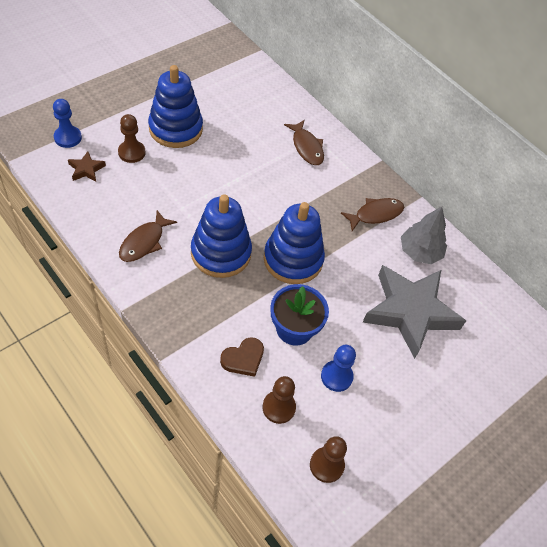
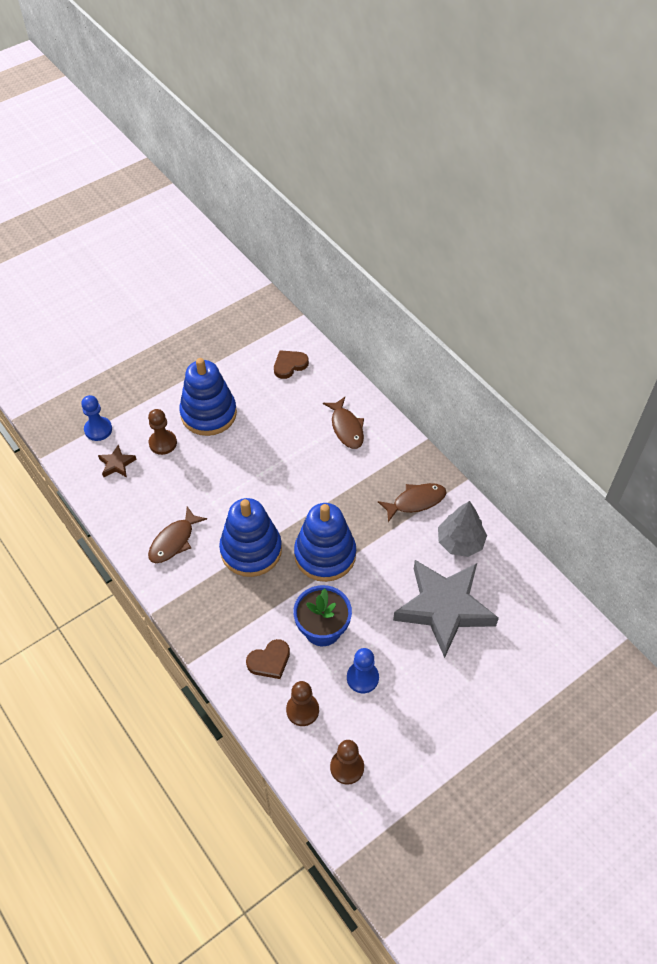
camera: 10 degrees right, 0 degrees up
(251, 91) = (289, 365): none -> brown heart

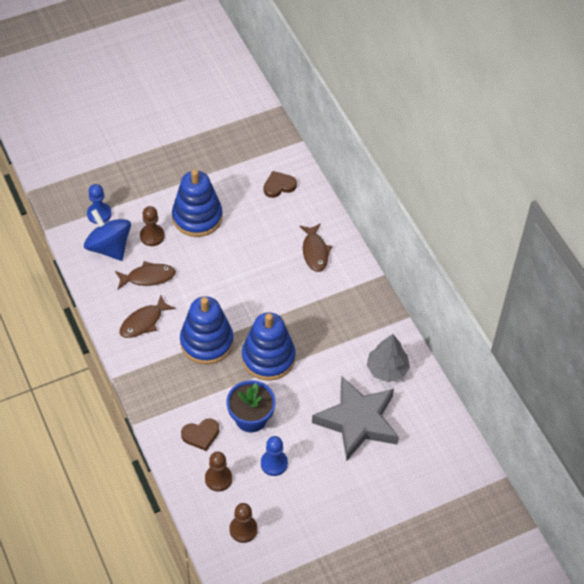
camera: 10 degrees right, 0 degrees up
(117, 464) = (109, 247): brown star -> blue spinning top
(415, 501) = (358, 327): brown fish -> brown fish (148, 277)

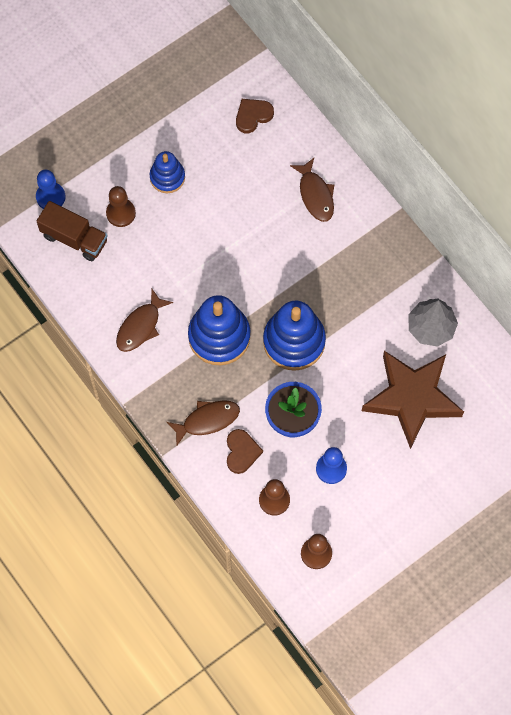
camera: 10 degrees left, 15 degrees up
(109, 247) = (74, 238): blue spinning top -> brown truck
(148, 277) = (130, 268): brown fish -> brown fish (207, 420)
(197, 217) = (167, 177): blue stacking toy -> blue stacking toy, size x0.59
(201, 435) = (241, 452): brown heart -> brown heart turned 60 degrees counterclockwise
(357, 421) = (412, 398): grey star -> brown star

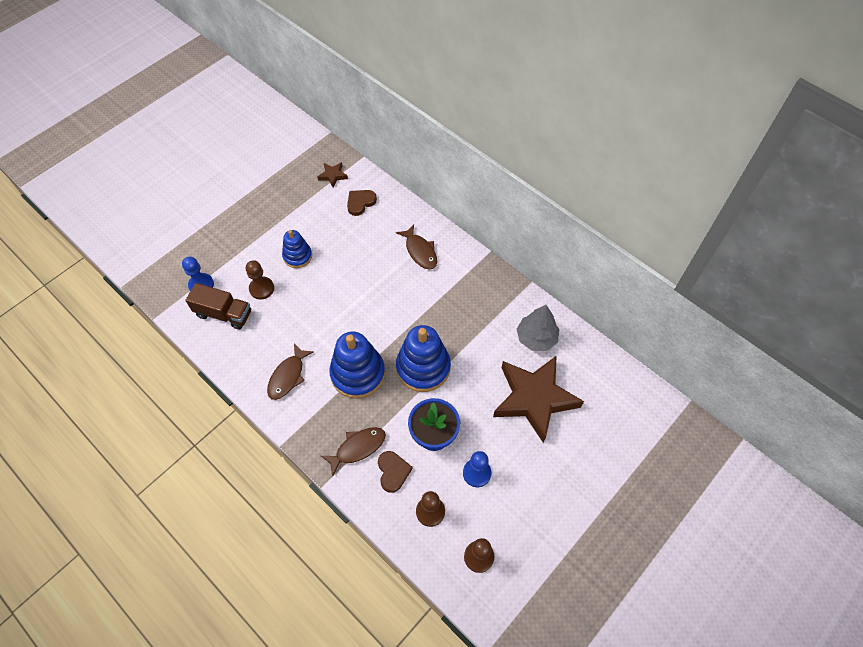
camera: 10 degrees left, 10 degrees down
(224, 71) = (333, 176): none -> brown star

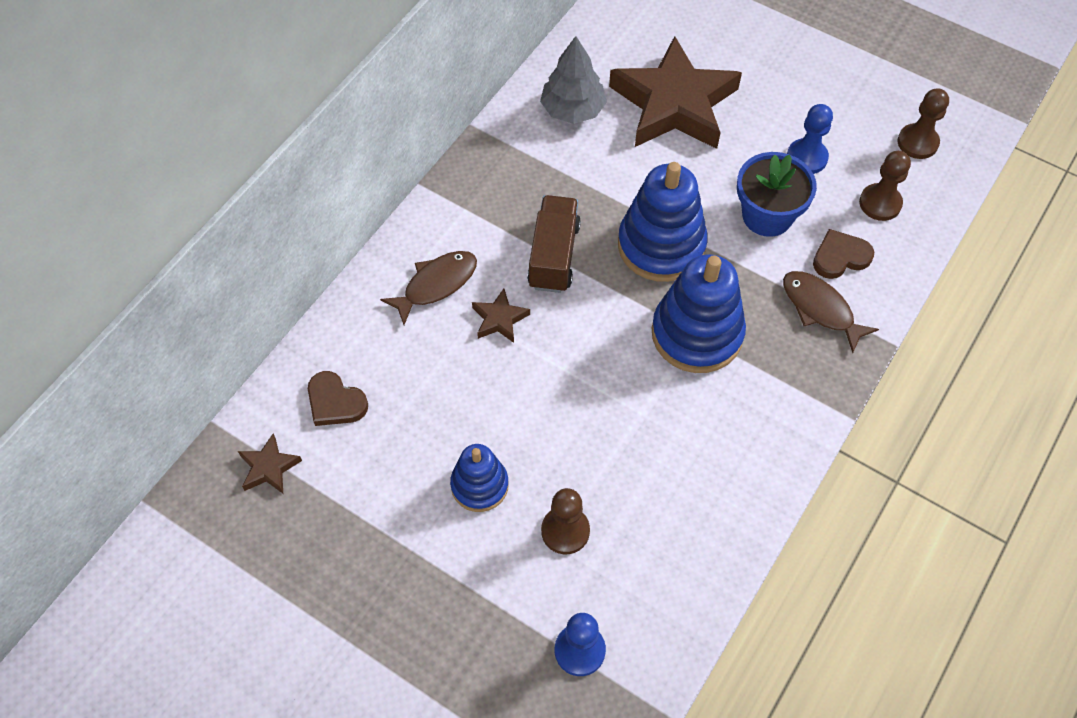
camera: 100 degrees left, 0 degrees up
(224, 314) = (635, 584): brown truck -> brown truck (554, 256)
(288, 376) = (730, 438): brown fish -> none
(391, 277) = (499, 319): none -> brown star

